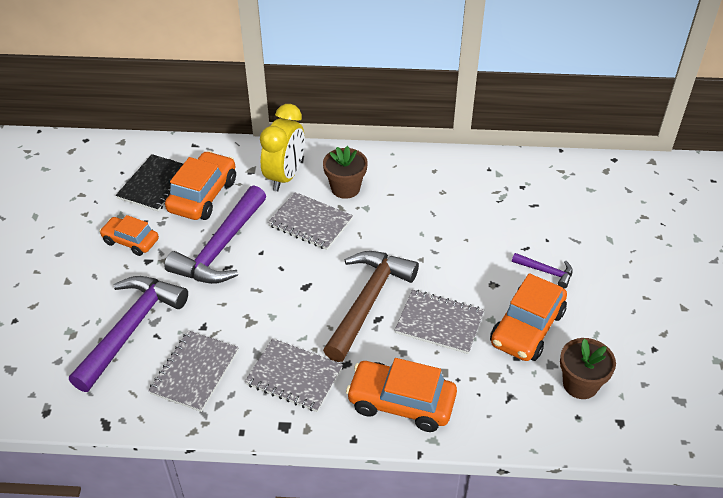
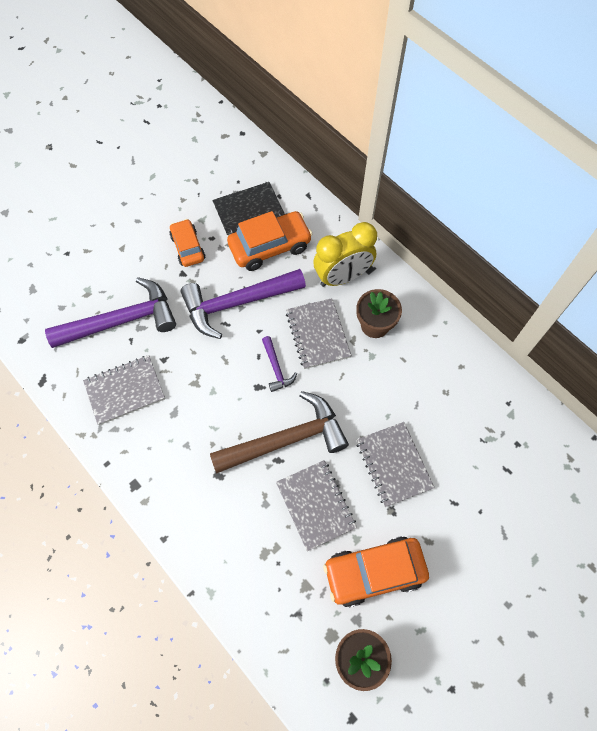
camera: 45 degrees right, 20 degrees up
(294, 376) = (178, 453): grey notebook -> grey notebook (393, 464)
(401, 403) = (221, 542): orange car -> none
(546, 272) = (445, 539): purple hammer -> purple hammer (276, 368)

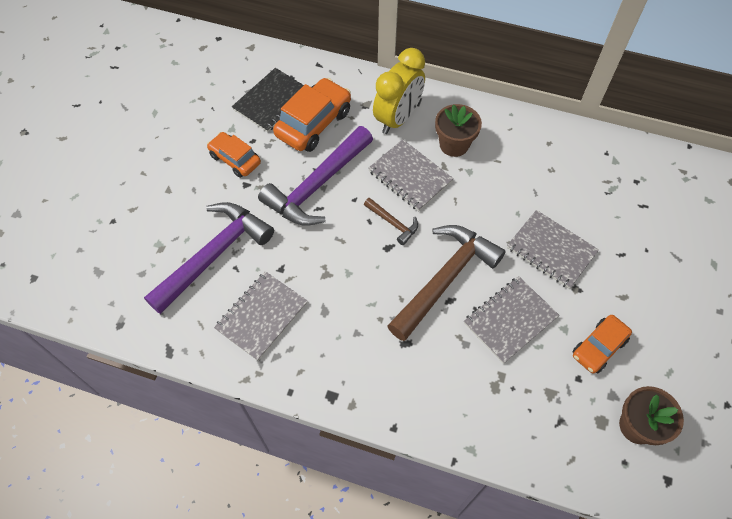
camera: 30 degrees left, 5 degrees down
(276, 368) = (393, 223): purple hammer -> brown hammer
(315, 505) = (510, 320): grey notebook -> grey notebook turned 75 degrees counterclockwise
(374, 572) = (598, 347): orange car -> orange car, size x0.63

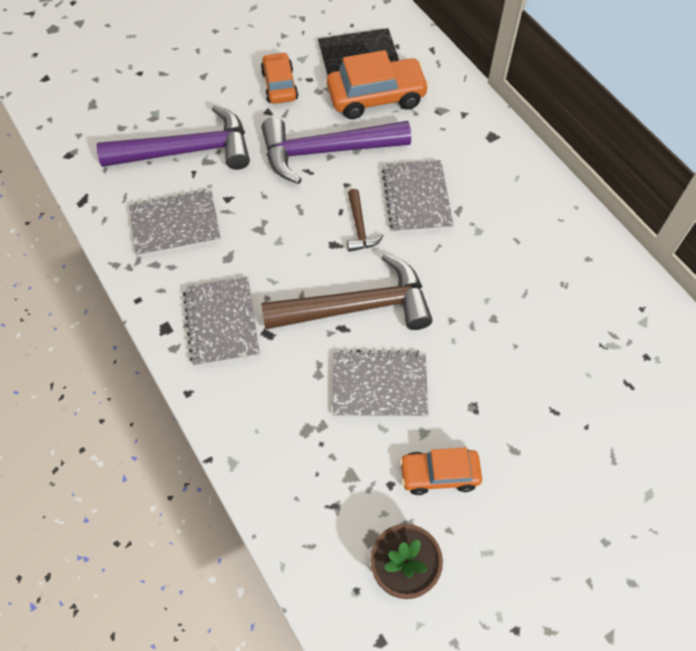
camera: 40 degrees right, 0 degrees up
(398, 118) = (457, 141): yellow clock -> none
(454, 144) = (488, 198): brown flower pot -> none
(551, 250) = (485, 355): grey notebook -> grey notebook (221, 322)

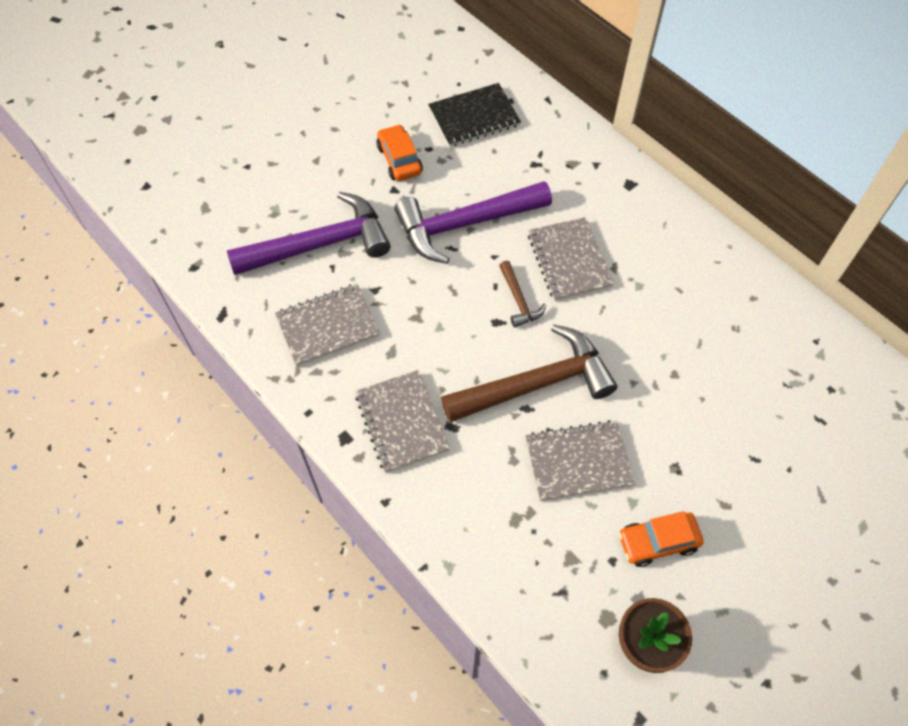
camera: 10 degrees left, 0 degrees up
(376, 97) = (503, 158): orange car -> none

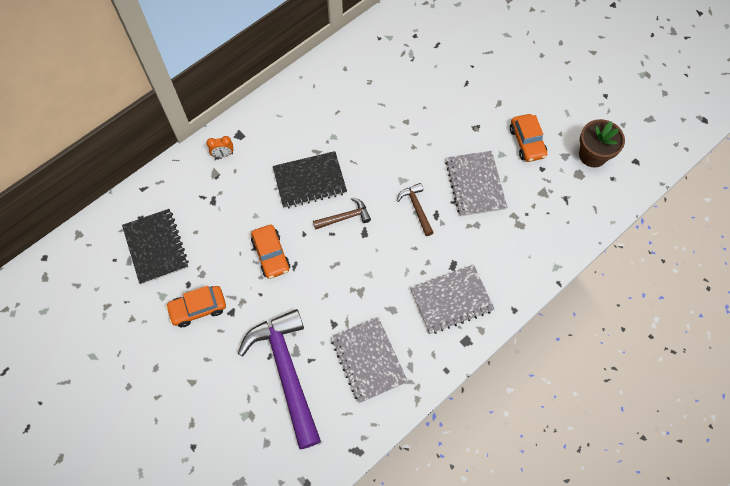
camera: 90 degrees left, 5 degrees up
(465, 224) = (271, 255): purple hammer -> orange car
(536, 384) = (417, 208): brown hammer -> brown hammer, size x0.46
(569, 260) = (309, 181): grey notebook -> black notebook
(599, 170) = (223, 154): none -> orange clock

